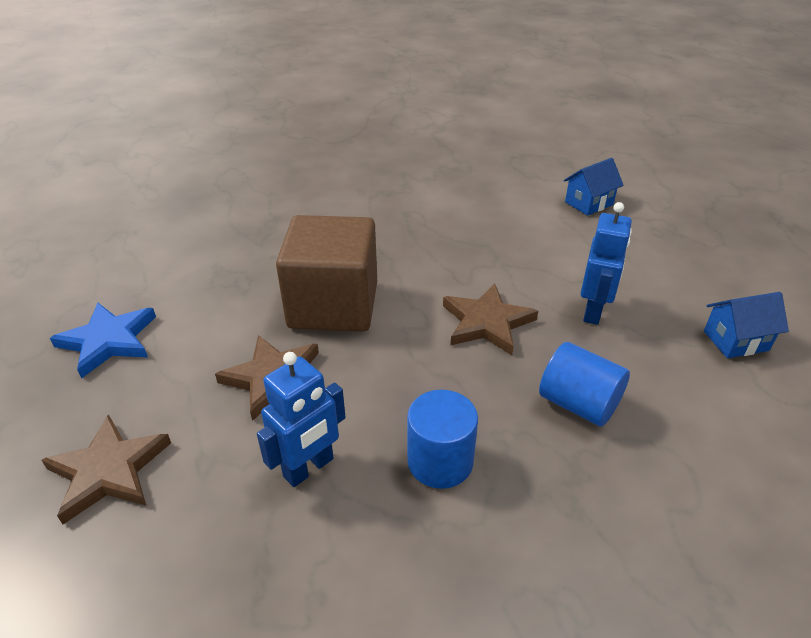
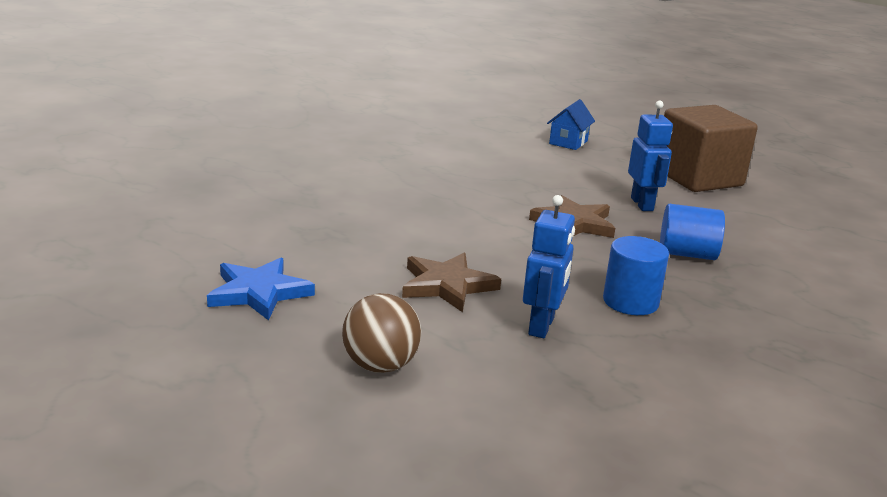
camera: 30 degrees left, 15 degrees down
(109, 471) = (380, 366): brown star -> brown ball
(333, 305) = (439, 234): brown cube -> brown cube (698, 178)
(736, 341) = (749, 204): blue house -> none

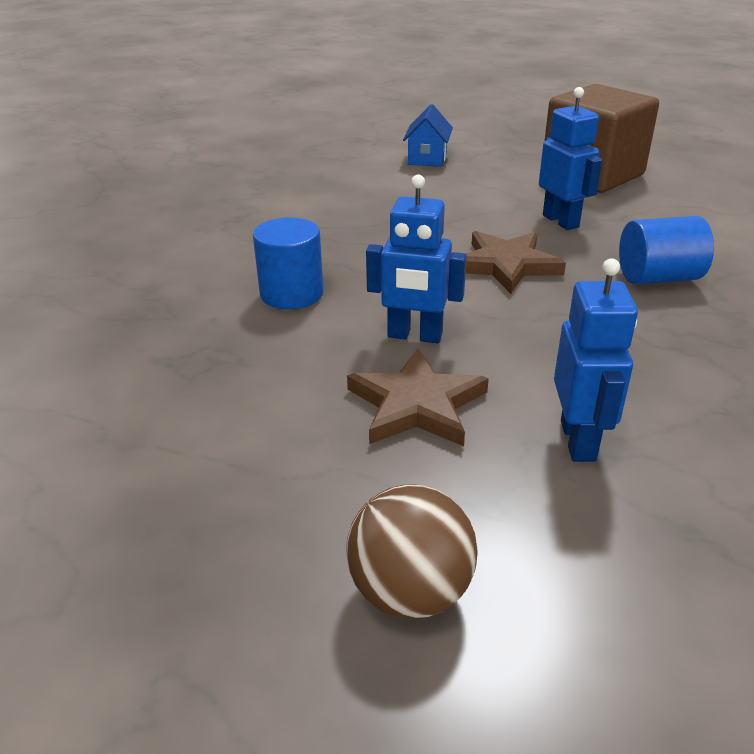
camera: 15 degrees left, 10 degrees up
(259, 292) = (157, 496): blue star -> none
(473, 250) = (414, 336): none -> blue robot
(630, 302) = (652, 367): blue cylinder -> blue cylinder (291, 294)

